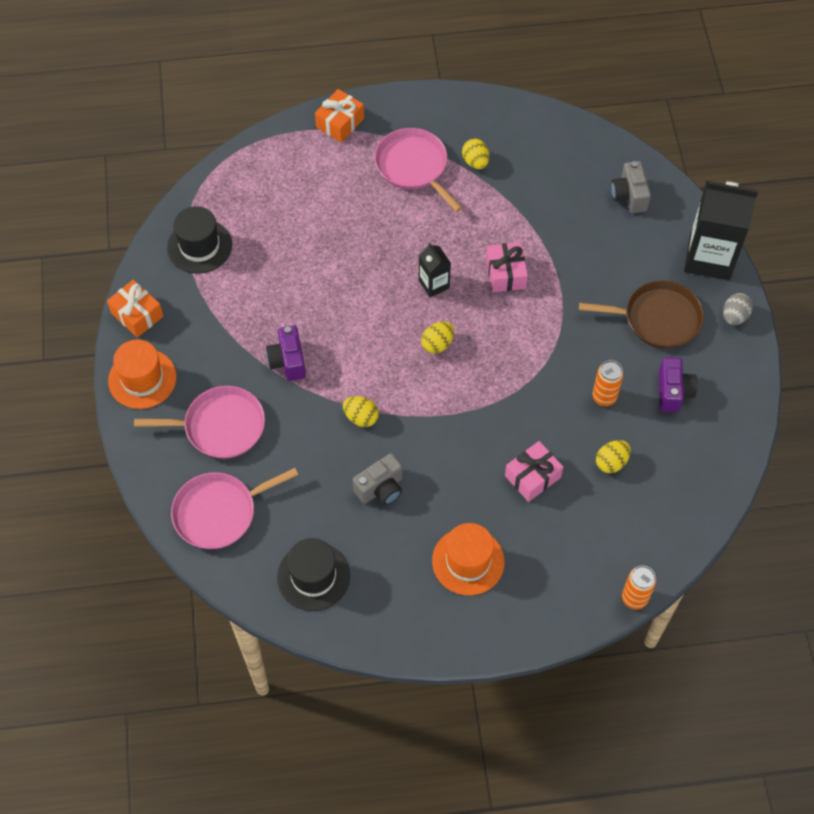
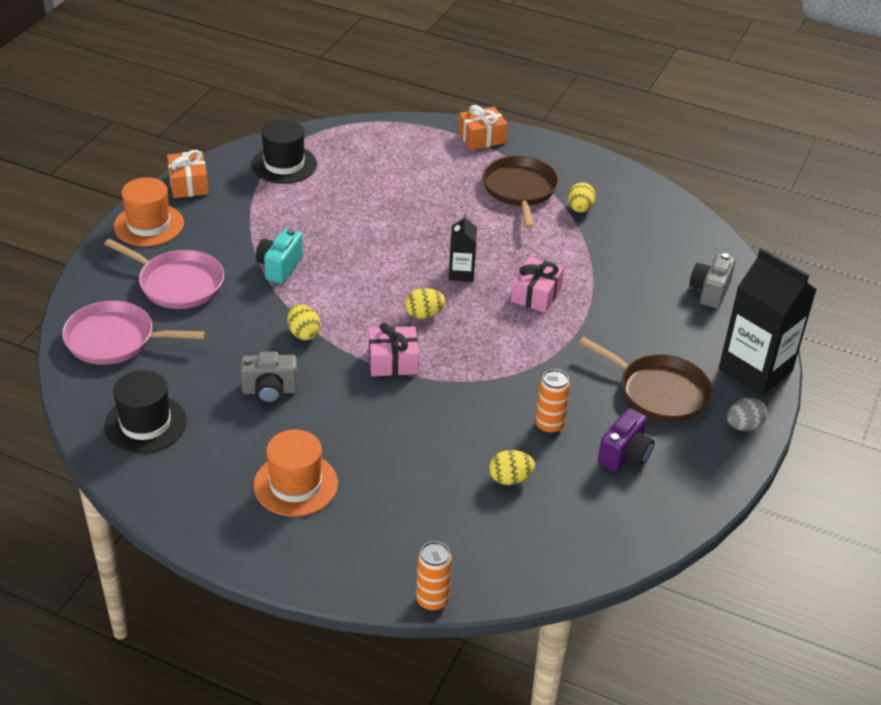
camera: 30 degrees right, 20 degrees down
(288, 361) = (279, 267): purple camera -> turquoise camera
(413, 166) = (519, 190): pink pan -> brown pan
(532, 476) = (420, 451): pink gift -> pink gift (393, 361)

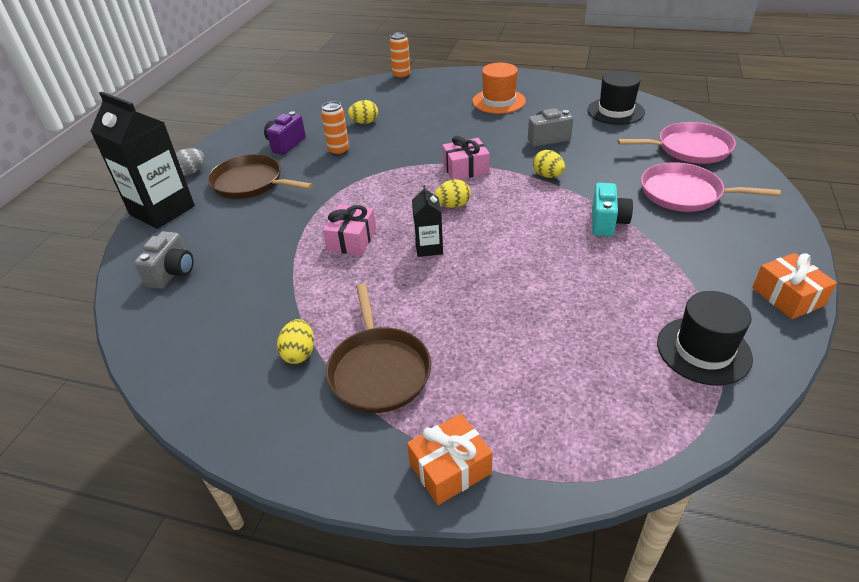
camera: 175 degrees right, 0 degrees up
(149, 225) = (773, 240): orange hat -> none

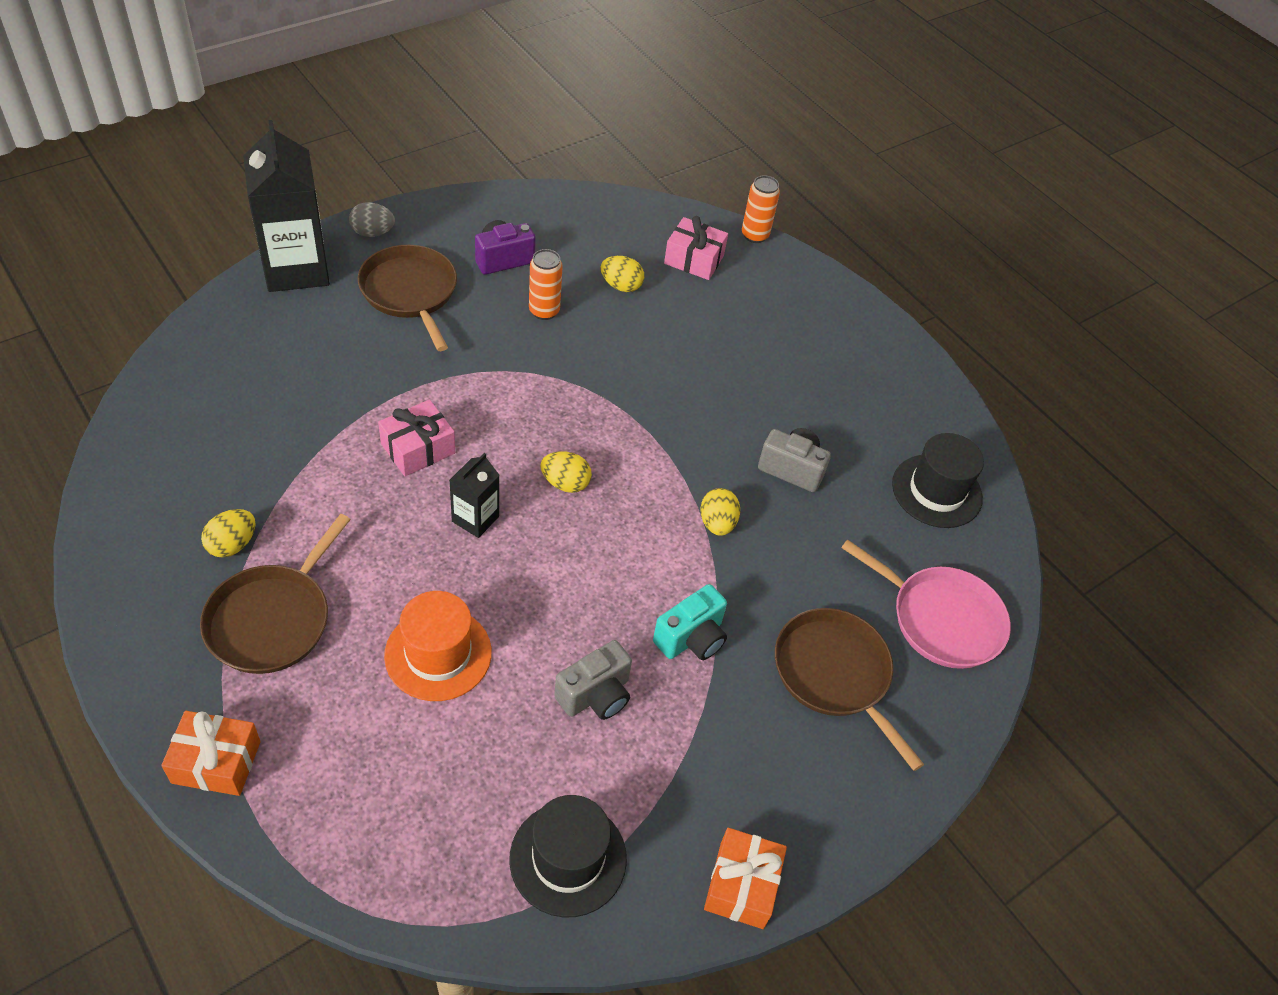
camera: 30 degrees right, 10 degrees up
(172, 273) = (228, 361): grey camera -> grey camera (595, 695)
(465, 169) = (642, 442): pink gift -> pink gift (694, 259)
(498, 101) = (815, 365): orange hat -> orange hat (438, 654)
(685, 193) = (834, 674): pink pan -> brown pan

